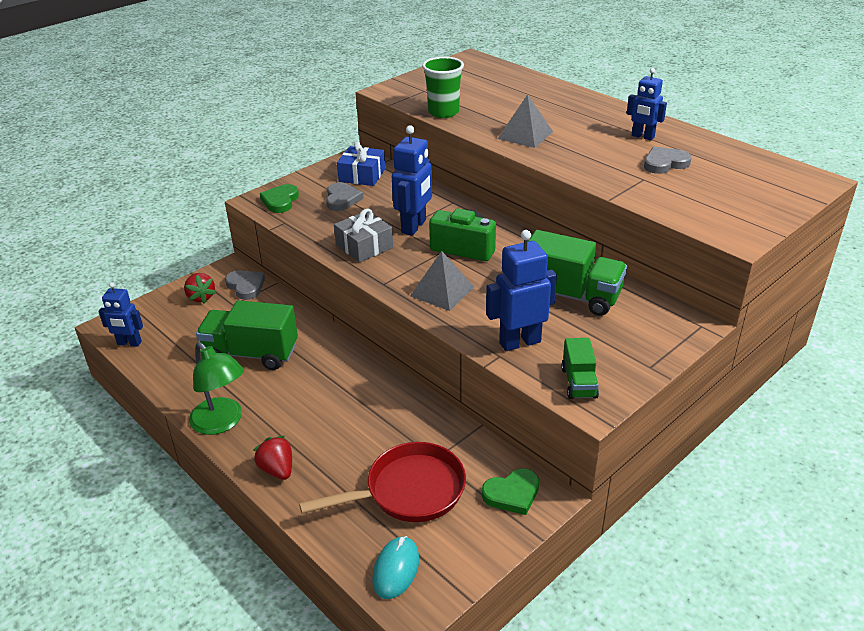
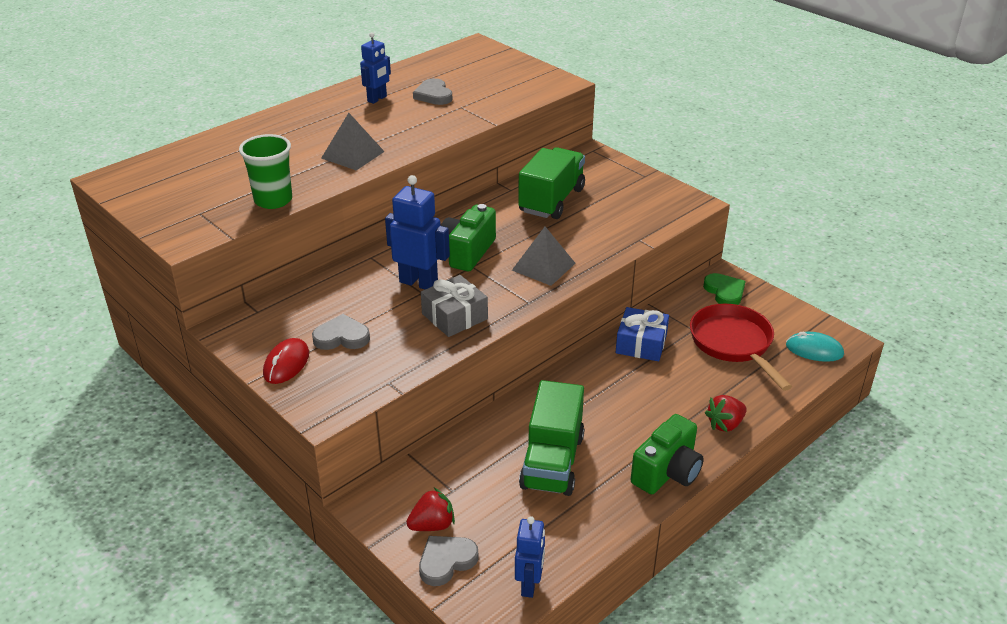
camera: 90 degrees left, 0 degrees up
(222, 423) = (667, 472): green lamp -> green camera
(246, 286) = (413, 482): grey heart -> grey heart (446, 561)
(280, 201) = (331, 390): green heart -> none
(313, 182) = (286, 364): none -> red mouse
(362, 175) = (283, 323): blue gift -> blue gift (641, 344)
(519, 342) = (619, 229): blue robot -> none
(579, 383) = (668, 206): green truck -> none

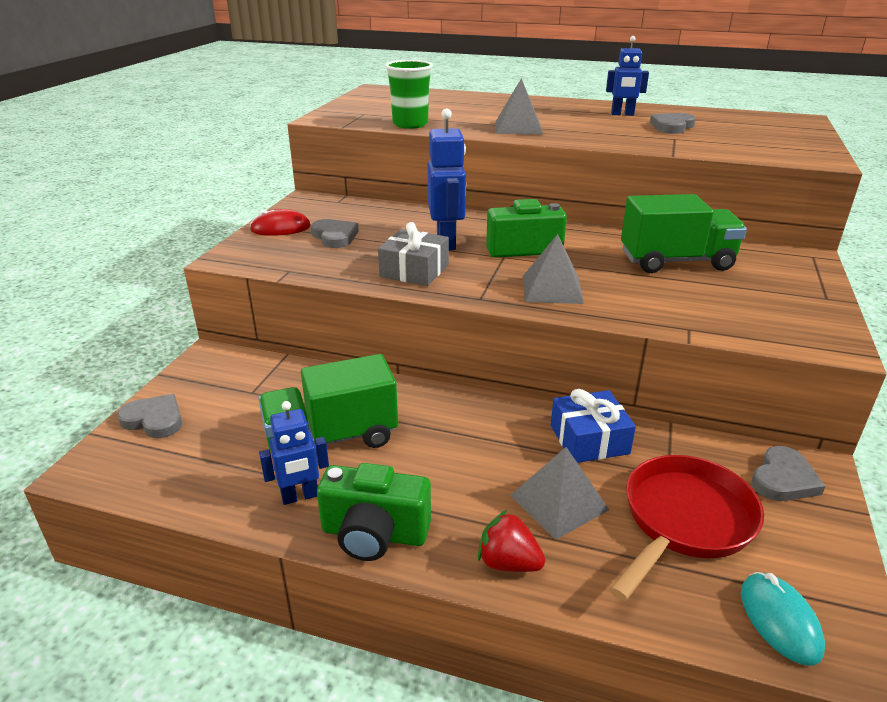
camera: 60 degrees right, 5 degrees down
(432, 525) = (199, 396): red strawberry -> none
(529, 585) = (138, 482): blue robot -> blue robot (300, 496)
(689, 383) = (559, 502): none -> grey pyramid
(724, 292) = (783, 479): green heart -> grey heart

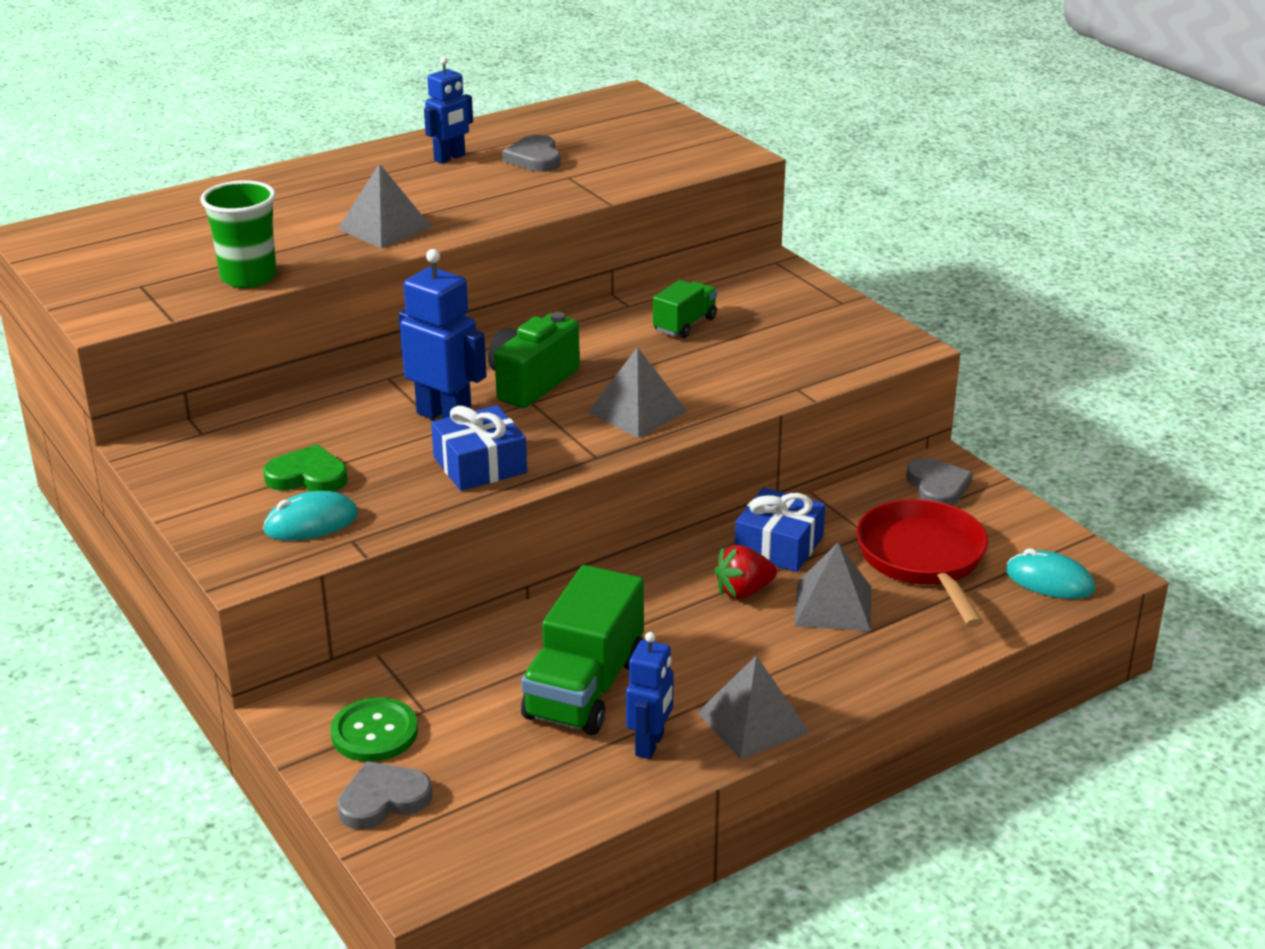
camera: 50 degrees left, 0 degrees up
(215, 386) = (374, 732): none -> green button
(280, 228) = (217, 503): red mouse -> none
(292, 254) = (311, 523): none -> turquoise mouse
(335, 236) = (308, 476): grey heart -> green heart
(374, 534) = (753, 722): green camera -> grey pyramid
(414, 270) = (480, 465): grey gift -> blue gift
(508, 563) = (867, 668): red strawberry -> red strawberry (743, 591)
(676, 261) = (685, 325): green truck -> green truck, size x0.55

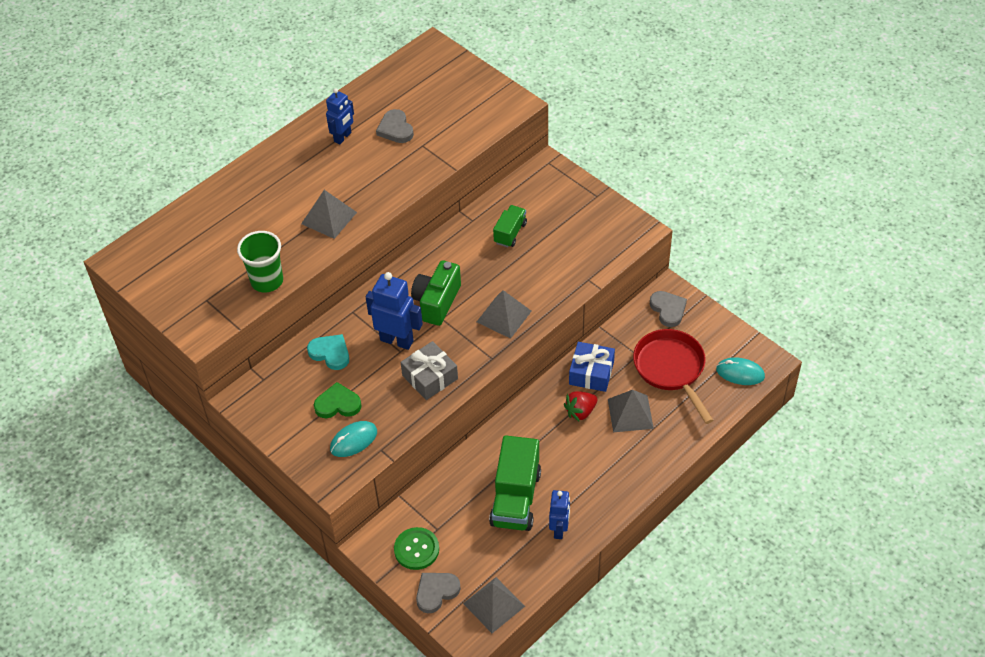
camera: 10 degrees left, 20 degrees up
(327, 417) = (330, 353): none -> turquoise heart
(480, 465) = (430, 377): blue gift -> grey gift
(753, 722) = (607, 504): grey pyramid -> grey pyramid (494, 604)

